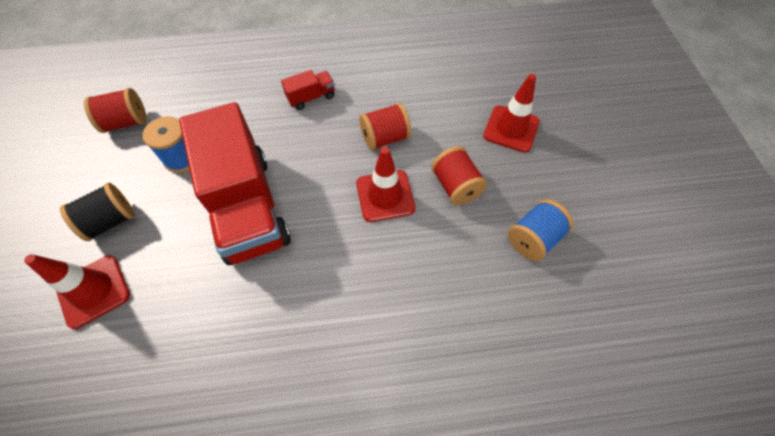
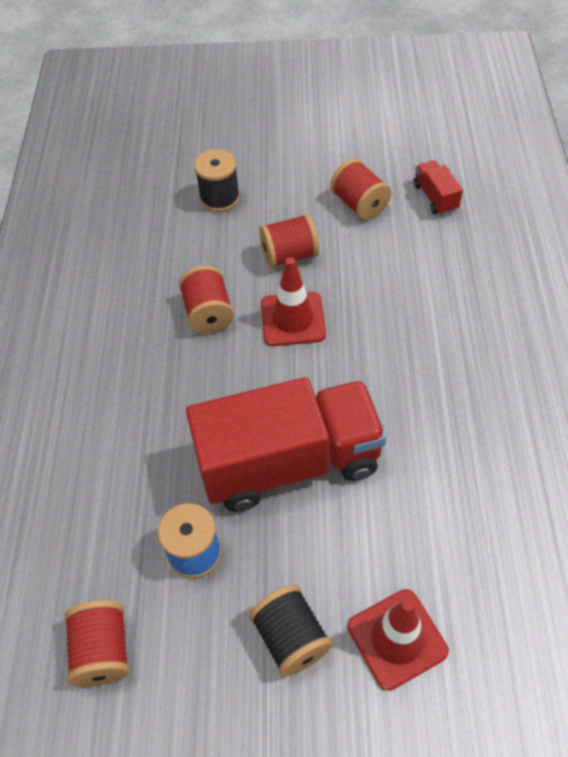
camera: 80 degrees left, 5 degrees down
(311, 97) = (119, 391): red truck -> red truck (435, 197)
(511, 129) = (220, 198): red traffic cone -> black spool
(533, 239) = (359, 204): blue spool -> red spool

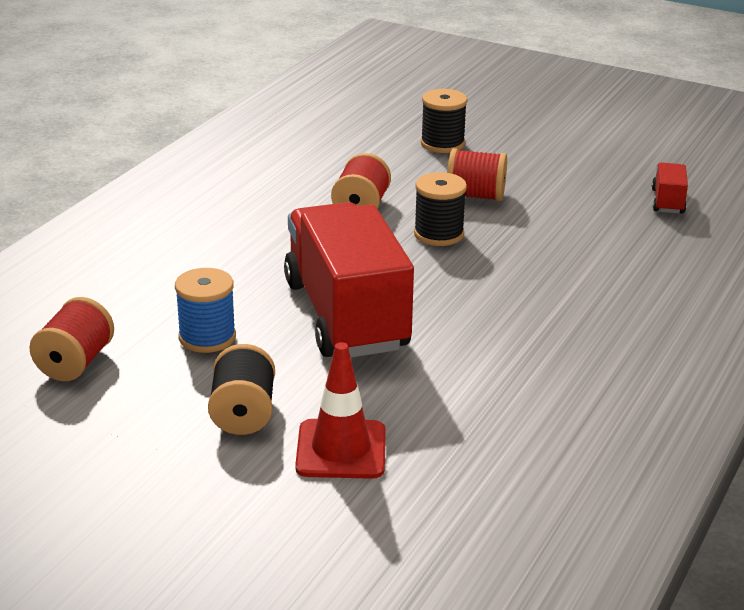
camera: 25 degrees right, 25 degrees down
(289, 462) = (346, 315): red truck -> red truck turned 120 degrees counterclockwise
(293, 319) = (438, 234): red traffic cone -> black spool
(359, 204) = (580, 185): red spool -> none

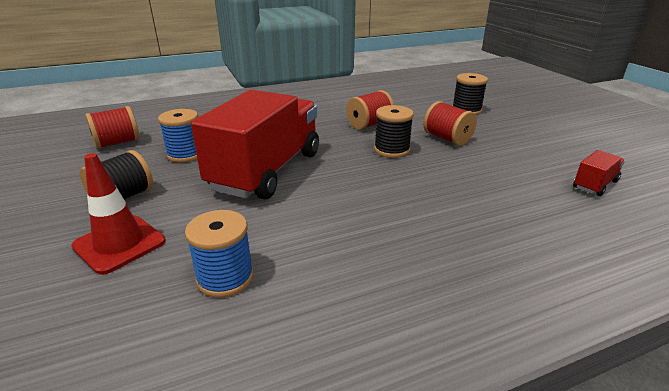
camera: 40 degrees right, 0 degrees up
(491, 424) = (225, 278): none -> blue spool

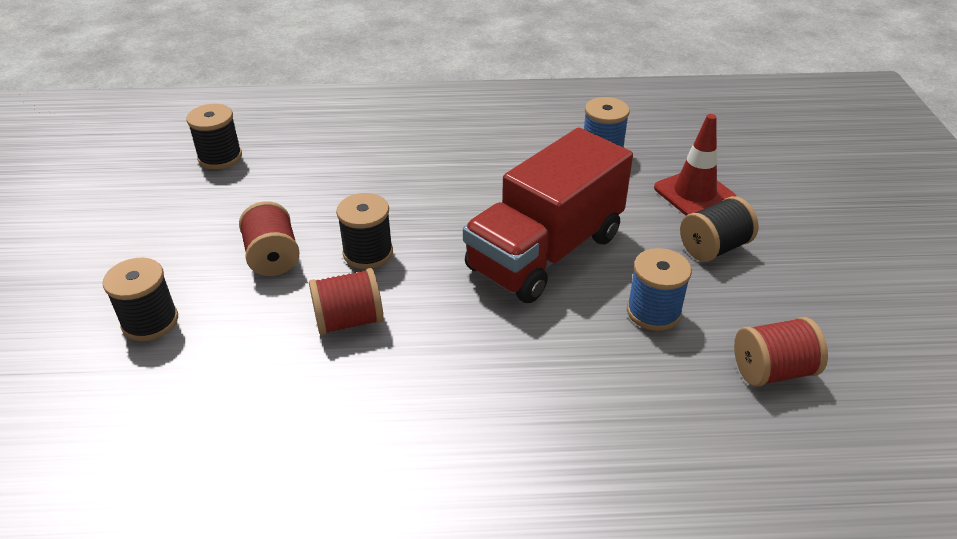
camera: 160 degrees left, 10 degrees up
(595, 184) = (220, 157): red truck -> black spool

